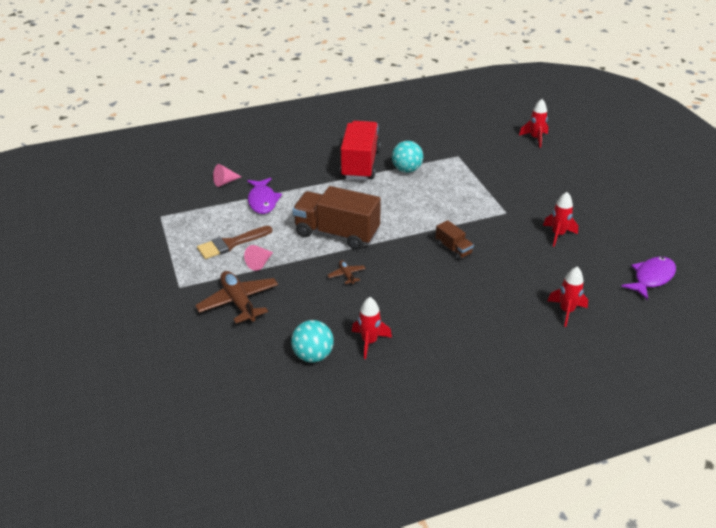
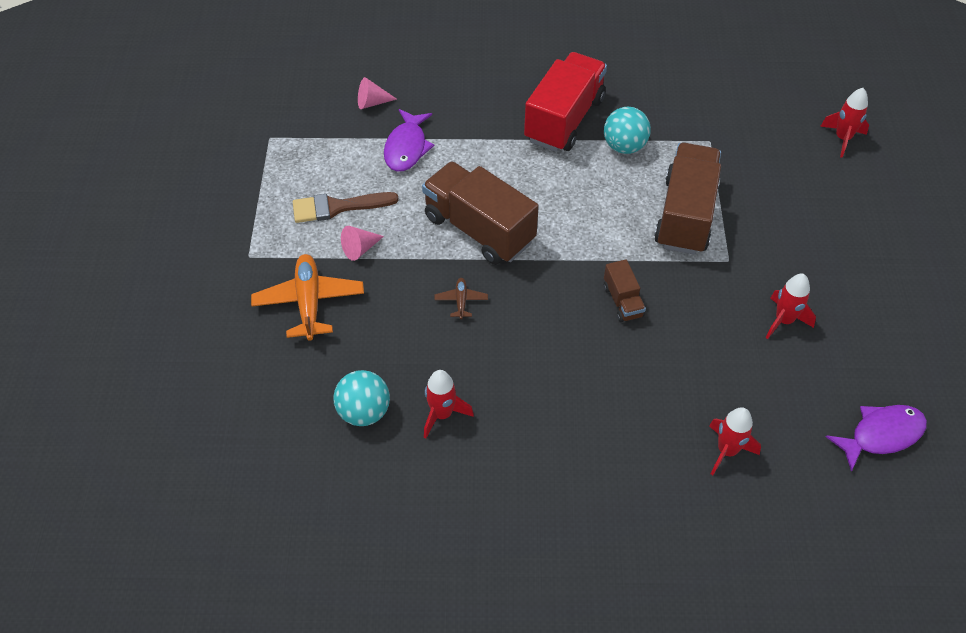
camera: 20 degrees right, 15 degrees up
(238, 302) = (309, 302): brown plane -> orange plane
(465, 196) = (685, 215): none -> brown truck

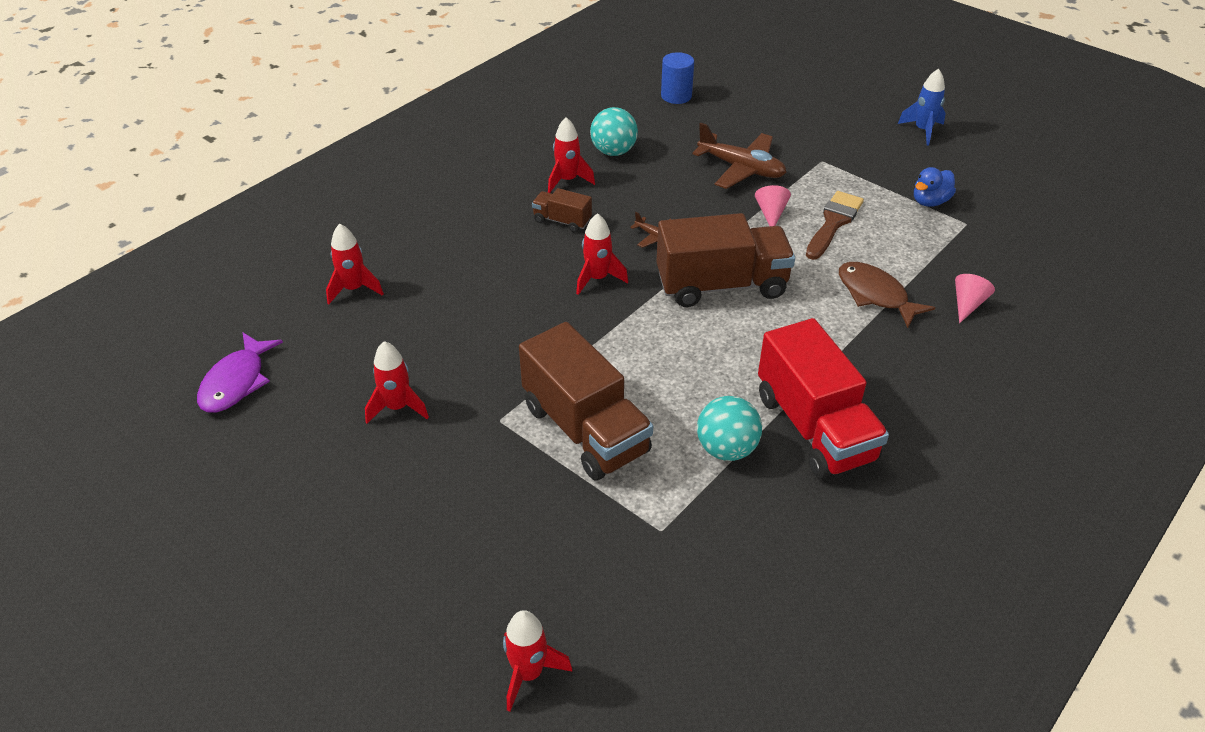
camera: 130 degrees right, 10 degrees down
(138, 215) = (922, 130): none -> blue rocket
(215, 428) = (676, 96): none -> blue cylinder
(256, 167) = (930, 201): none -> blue duck
(309, 302) = (741, 168): orange plane -> brown plane
(406, 147) = (875, 295): purple fish -> brown fish
(546, 303) = (597, 279): none -> red rocket
(622, 301) = (545, 321): brown truck -> brown truck (562, 221)

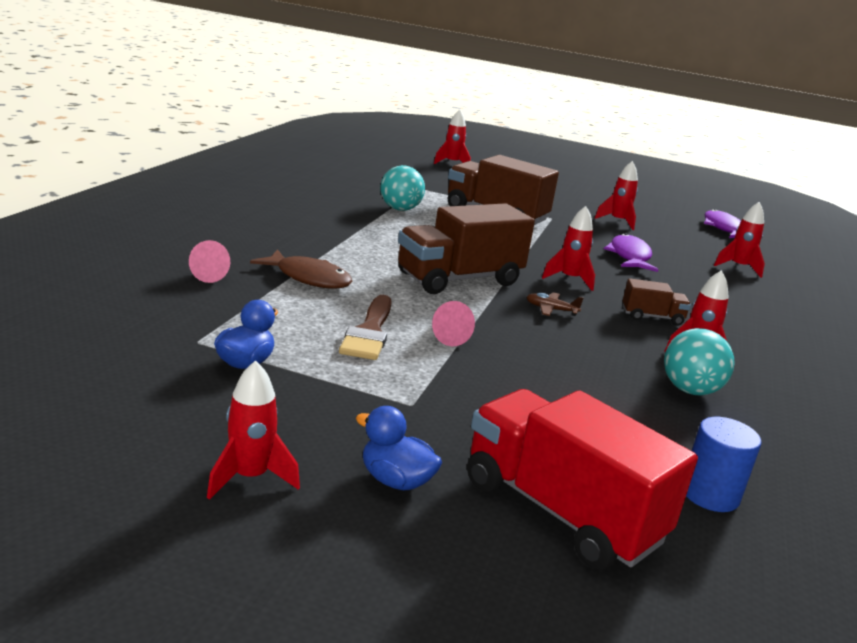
camera: 155 degrees right, 20 degrees down
(478, 317) = (629, 256): none -> purple fish
(741, 168) = (515, 383): brown plane -> none
(814, 427) = (344, 216): red truck -> red truck (561, 511)
(846, 121) = (395, 480): none -> blue duck
(922, 130) = (250, 477): blue rocket -> red rocket

